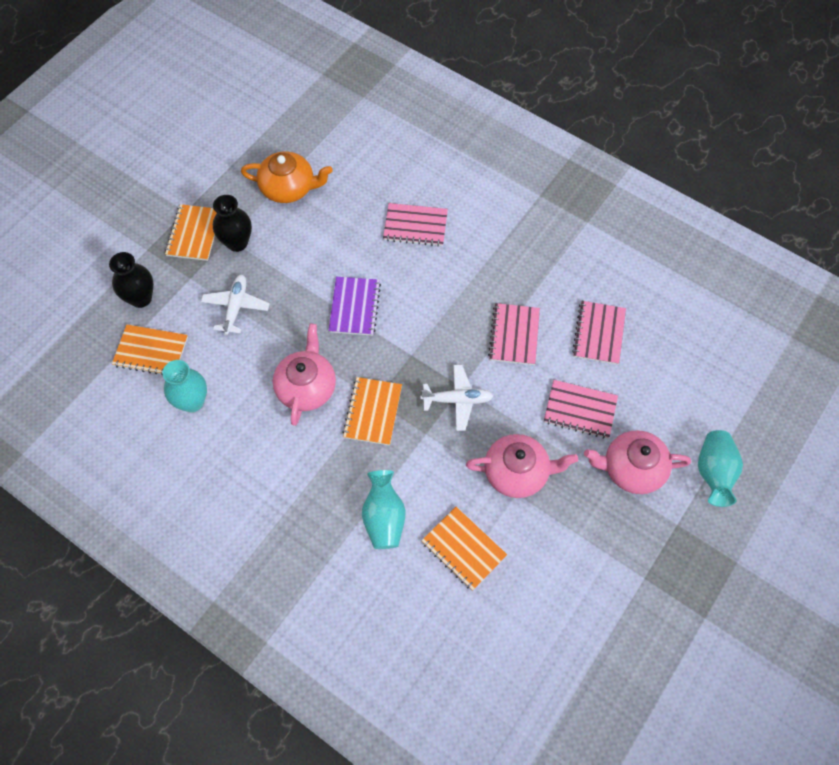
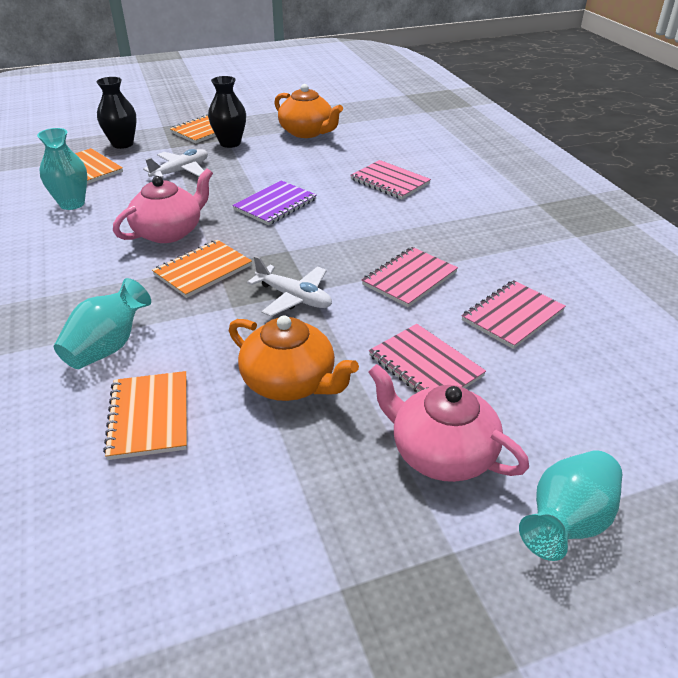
camera: 35 degrees right, 25 degrees down
(517, 472) = (290, 382): pink teapot -> orange teapot

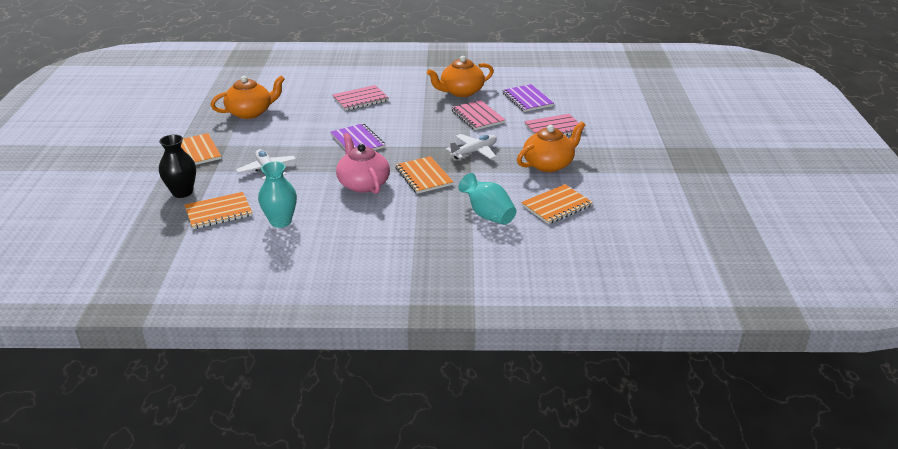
camera: 70 degrees left, 5 degrees down
(149, 416) = (556, 206): orange notebook -> orange notebook turned 45 degrees counterclockwise
(230, 143) = (236, 145): black vase -> none
(441, 452) = (612, 137): pink teapot -> none
(481, 248) = (461, 92): none -> orange teapot
(512, 316) = (527, 99): pink notebook -> purple notebook
(567, 522) = (658, 122): turquoise vase -> none

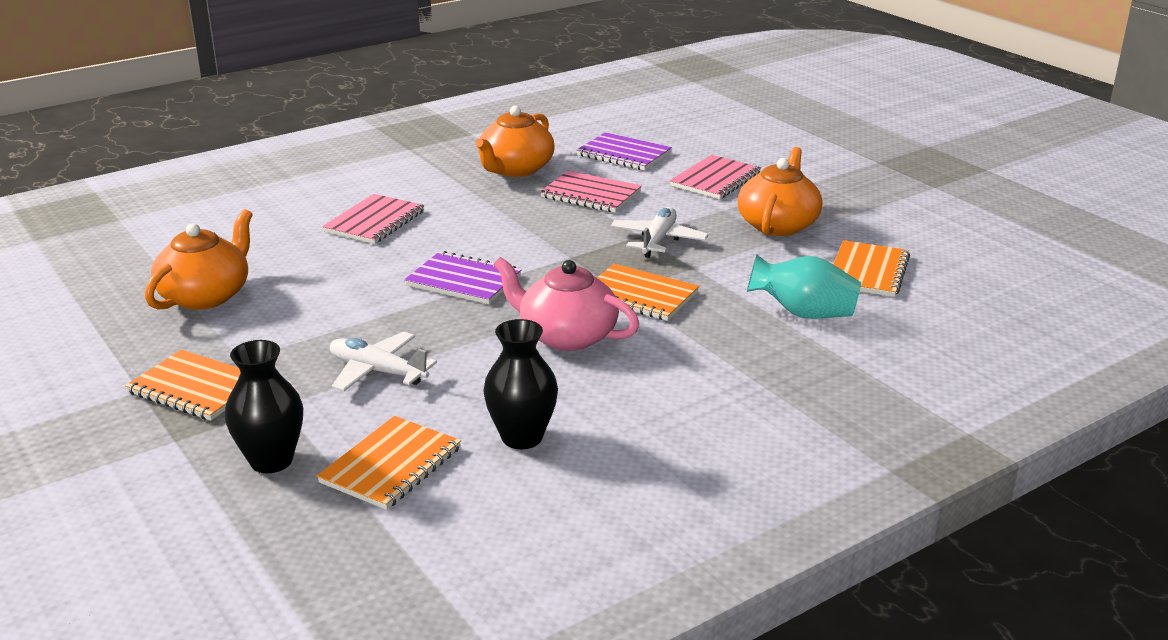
camera: 35 degrees left, 5 degrees down
(281, 221) = (522, 437): turquoise vase -> black vase

